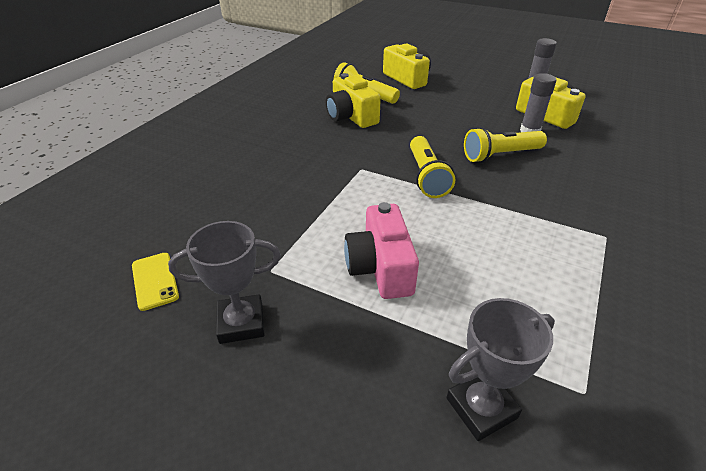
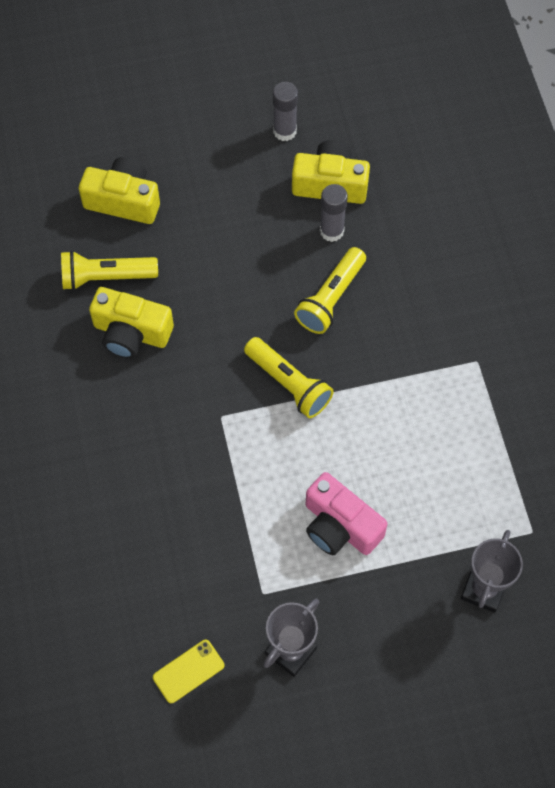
camera: 40 degrees left, 25 degrees up
(155, 281) = (188, 671): yellow phone -> yellow phone turned 60 degrees counterclockwise

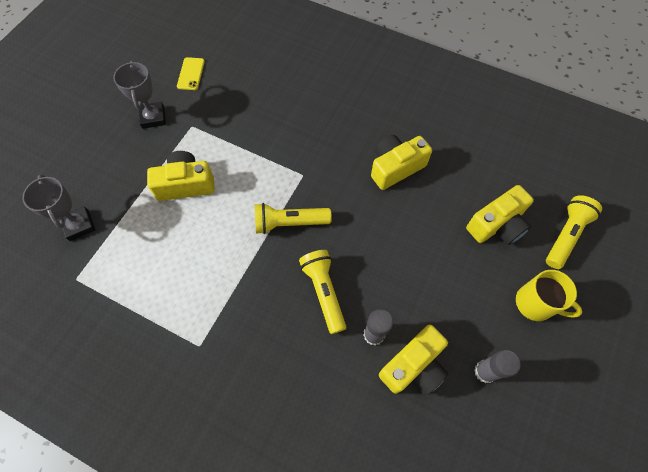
camera: 130 degrees right, 0 degrees up
(106, 277) = (445, 179): yellow flashlight -> yellow flashlight (565, 236)
(184, 128) = (535, 303): none -> yellow mug
(339, 526) = (186, 184): pink camera -> yellow camera

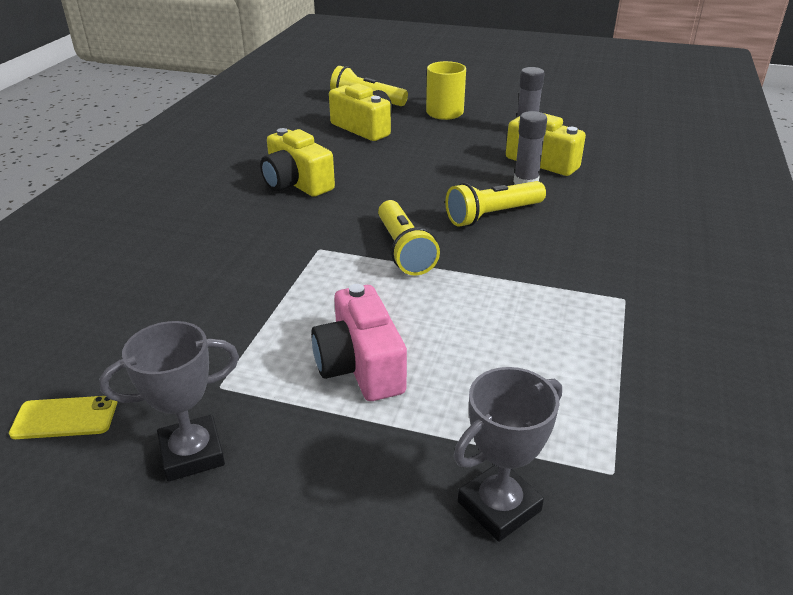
camera: 100 degrees left, 30 degrees down
(186, 184) = (360, 366): yellow camera -> pink camera

